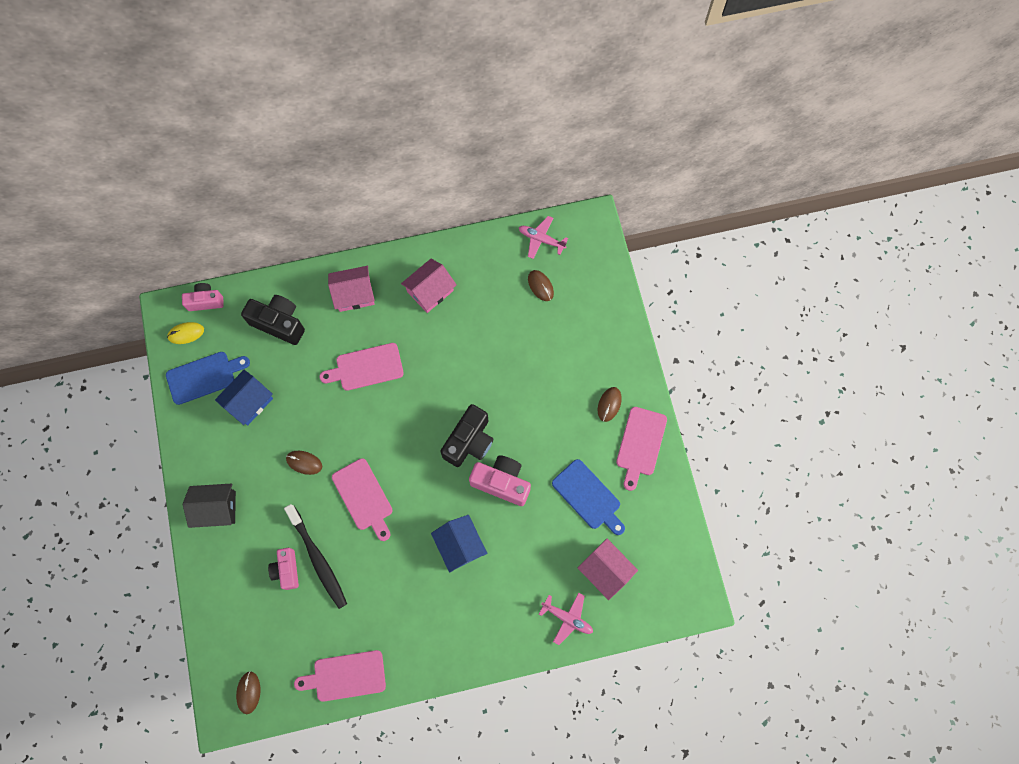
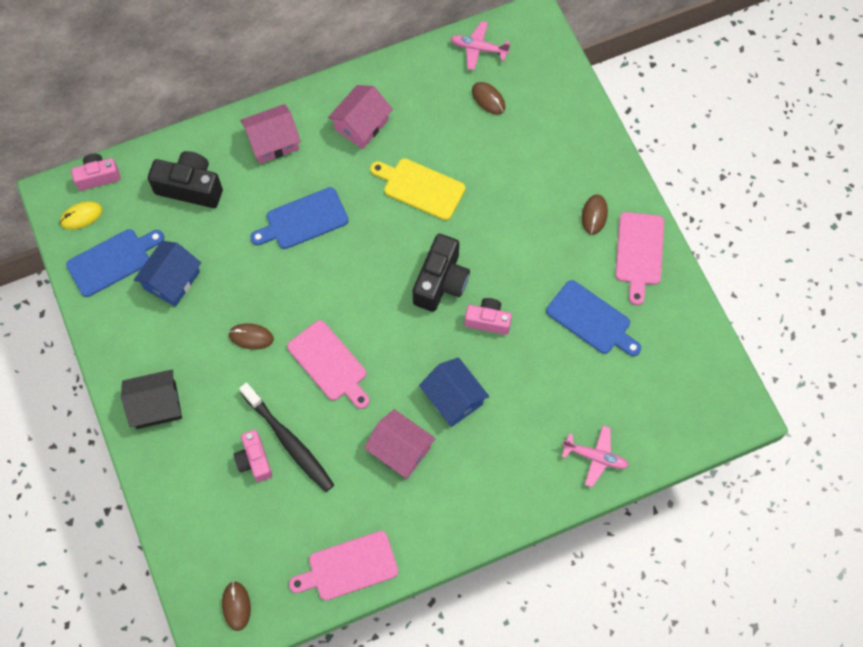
camera: 10 degrees left, 5 degrees down
(366, 367) = (303, 220): pink cutting board -> blue cutting board
(468, 355) = (420, 188): none -> yellow cutting board
(501, 482) = (488, 321): pink camera -> pink camera, size x0.65
(605, 570) = (628, 397): pink house -> pink house (400, 450)

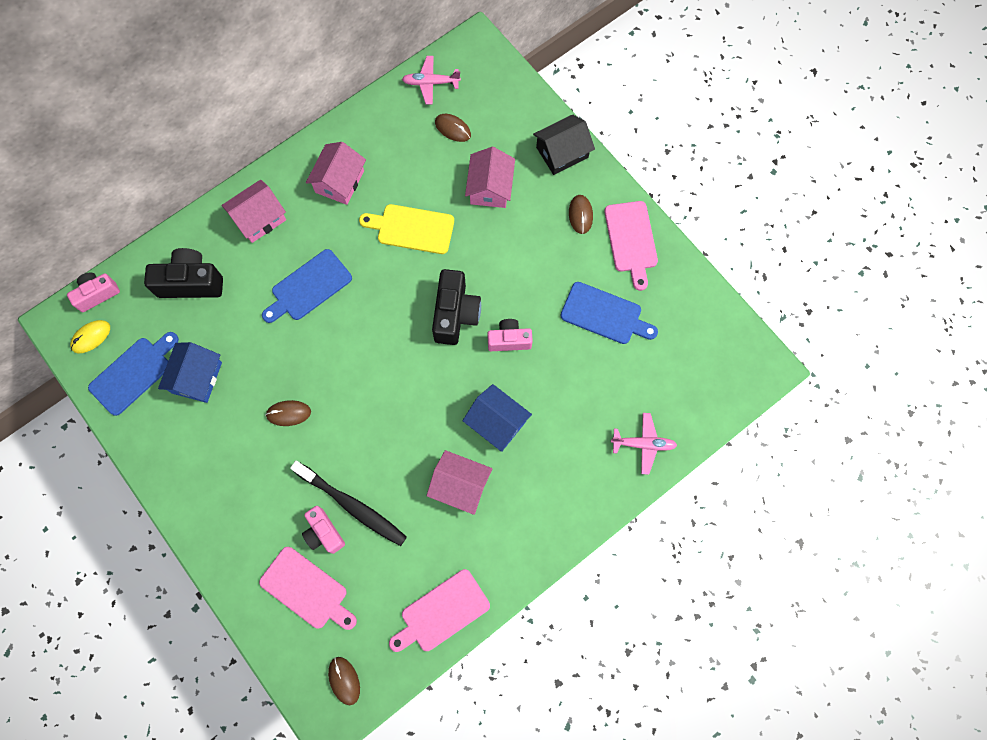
camera: 15 degrees left, 5 degrees up
(156, 405) = (214, 504): black house -> black house (562, 152)
(329, 364) = (371, 420): pink cutting board -> pink cutting board (307, 590)
(510, 166) = (490, 187): none -> pink house

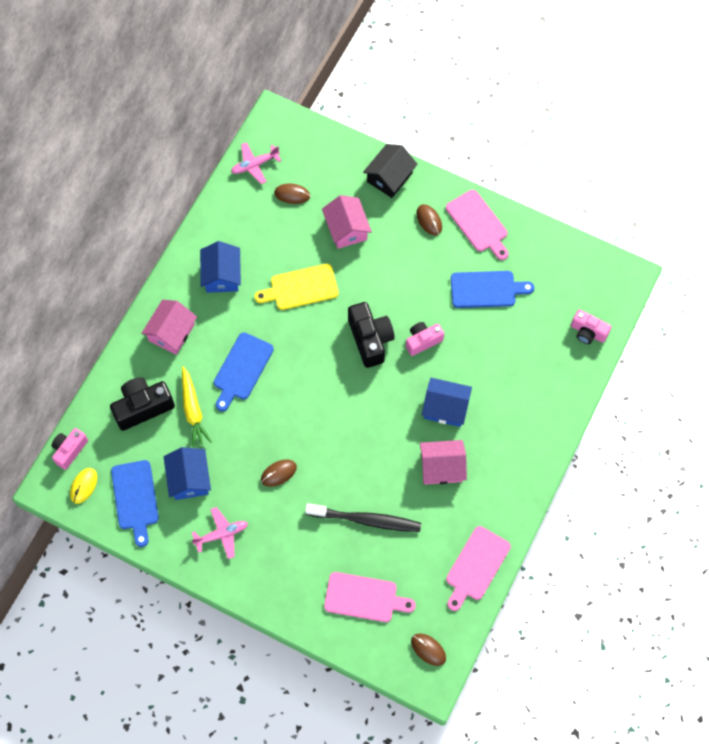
camera: 25 degrees left, 5 degrees down
(133, 373) = (135, 498): blue cutting board -> blue cutting board turned 150 degrees clockwise
(238, 308) = (193, 410): none -> yellow carrot
(324, 533) = (355, 550): pink camera -> pink camera (588, 332)
(339, 181) = (222, 275): pink house -> blue house
(643, 444) = (564, 374): pink plane -> pink plane (222, 534)

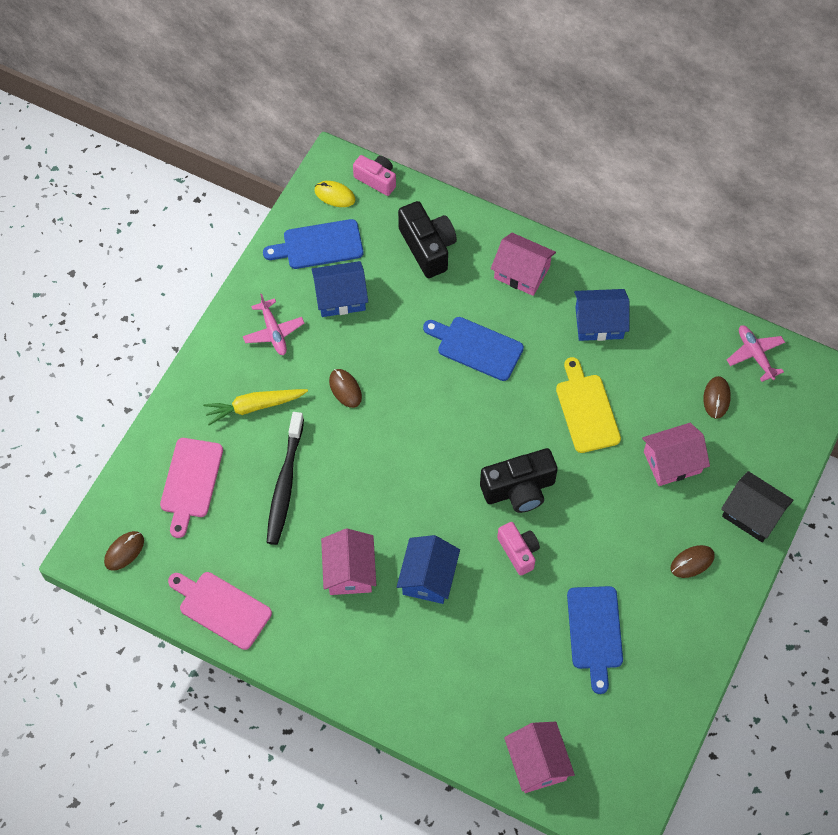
camera: 90 degrees right, 5 degrees down
(193, 410) = (424, 298): yellow carrot -> yellow carrot (254, 406)
(478, 223) = (692, 625): pink cutting board -> none
(588, 332) = (537, 762): pink camera -> pink house

